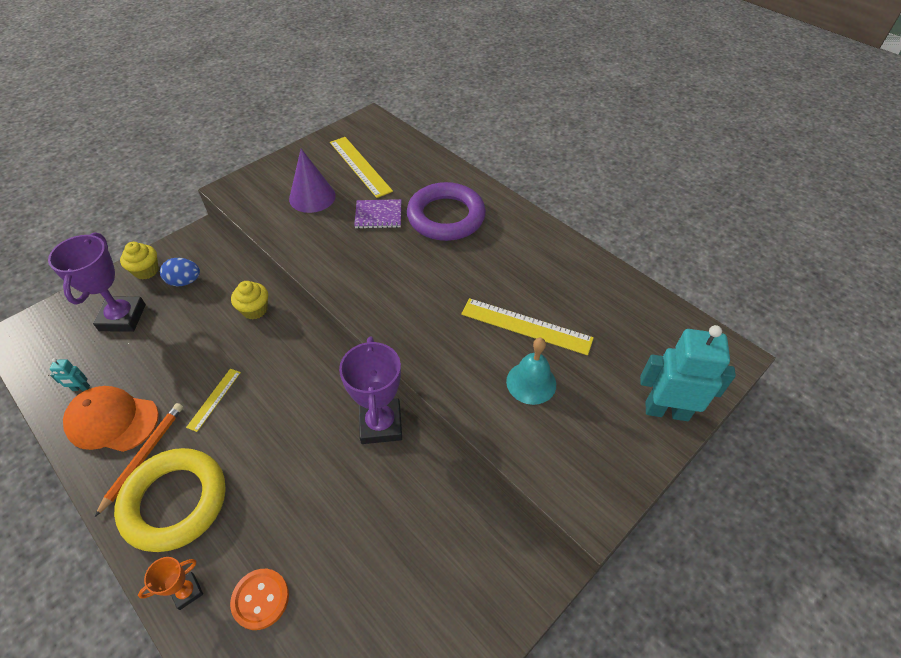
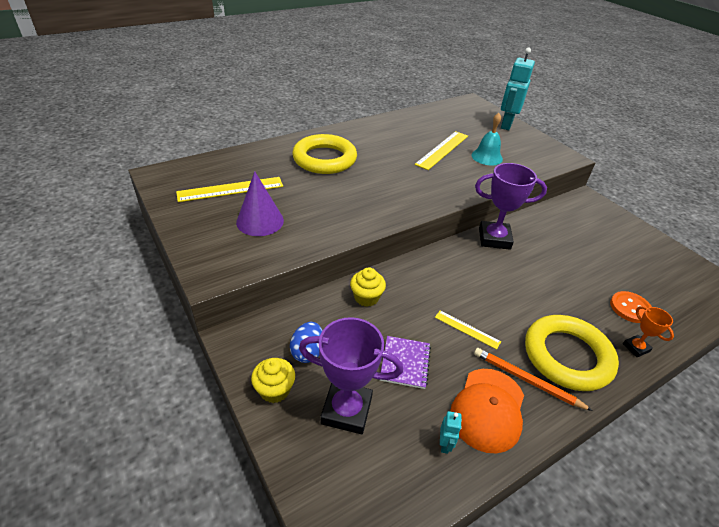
camera: 80 degrees left, 10 degrees down
(378, 215) = (306, 188): purple notebook -> purple notebook (405, 363)
(446, 217) = (324, 159): purple ring -> yellow ring

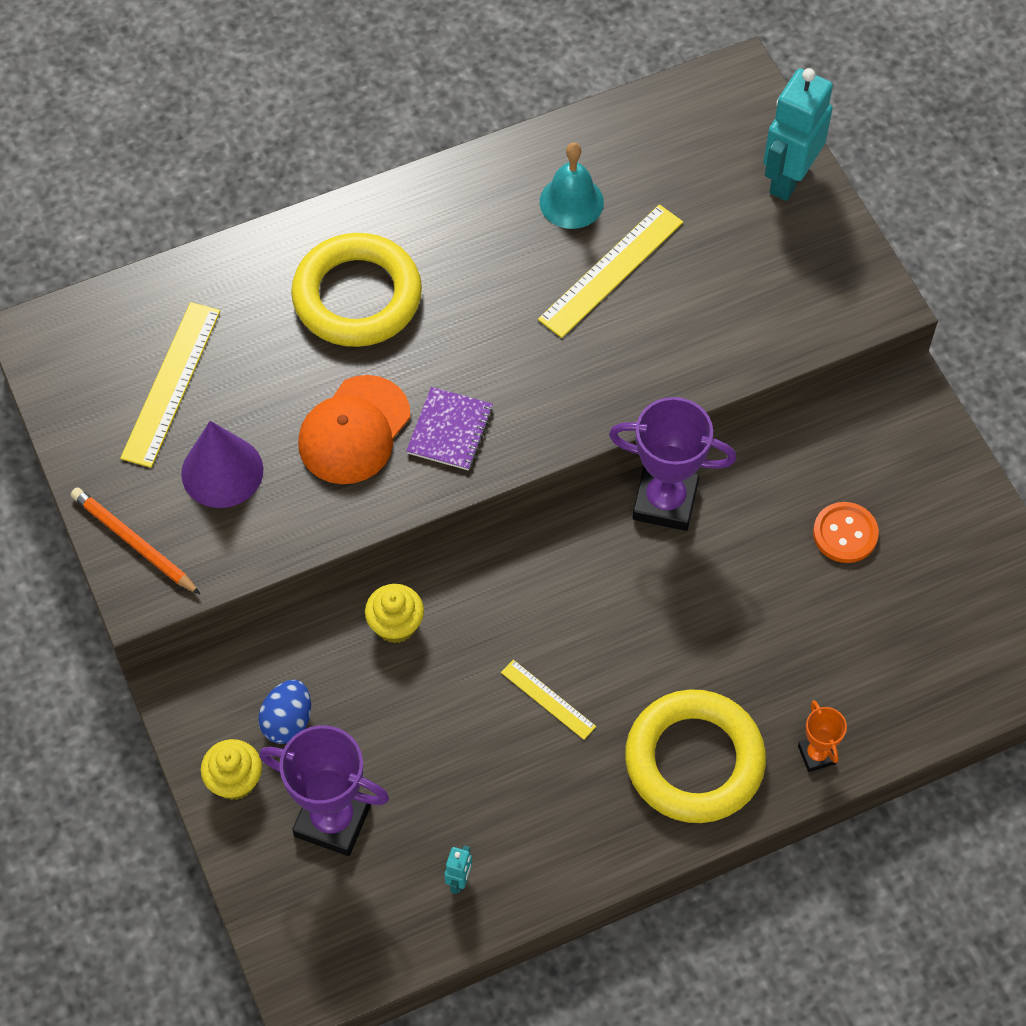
camera: 10 degrees right, 20 degrees up
(230, 189) = (171, 384): yellow ruler -> yellow ruler turned 60 degrees counterclockwise
(405, 363) = (433, 752): purple notebook -> purple notebook (450, 430)
(487, 157) = (700, 298): turquoise bell -> turquoise bell (571, 202)
(488, 409) = (536, 836): orange cap -> orange cap (354, 430)
(527, 380) = (612, 796): orange pencil -> orange pencil (134, 542)
(630, 308) = (850, 677): orange button -> orange button (845, 534)

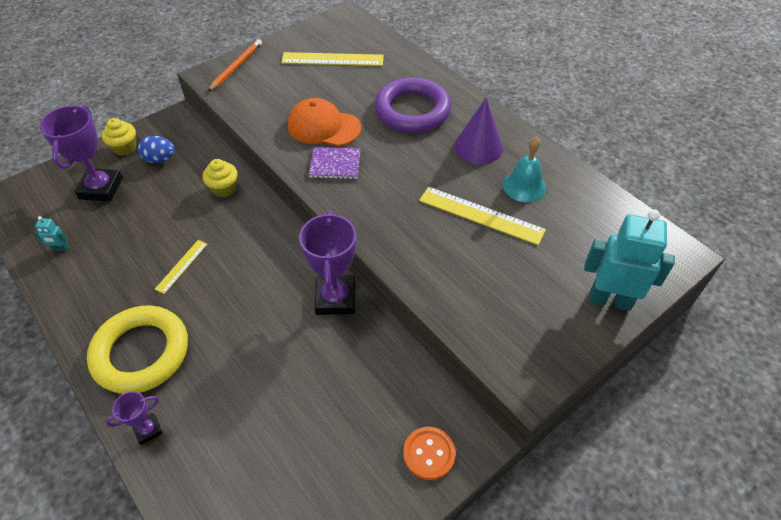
camera: 75 degrees right, 10 degrees down
(222, 471) = (285, 86): purple cone -> purple cone (478, 147)
(357, 296) = (412, 110): yellow ring -> purple ring
(816, 754) = (148, 430): orange trophy -> purple trophy
(845, 534) = (336, 415): orange button -> orange button (429, 454)

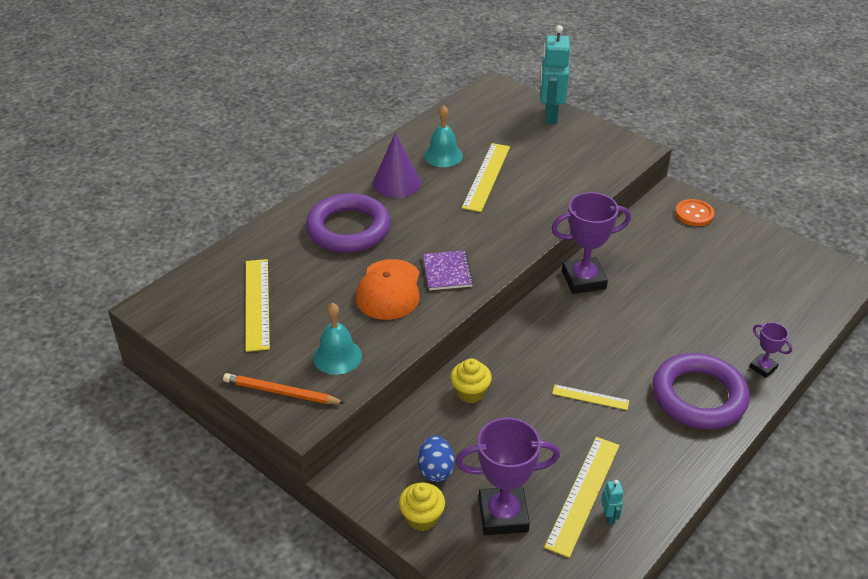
camera: 100 degrees left, 10 degrees down
(90, 237) = (583, 494): none -> yellow ruler
(141, 353) = (698, 396): yellow ring -> purple ring
(259, 94) = (337, 356): none -> turquoise bell

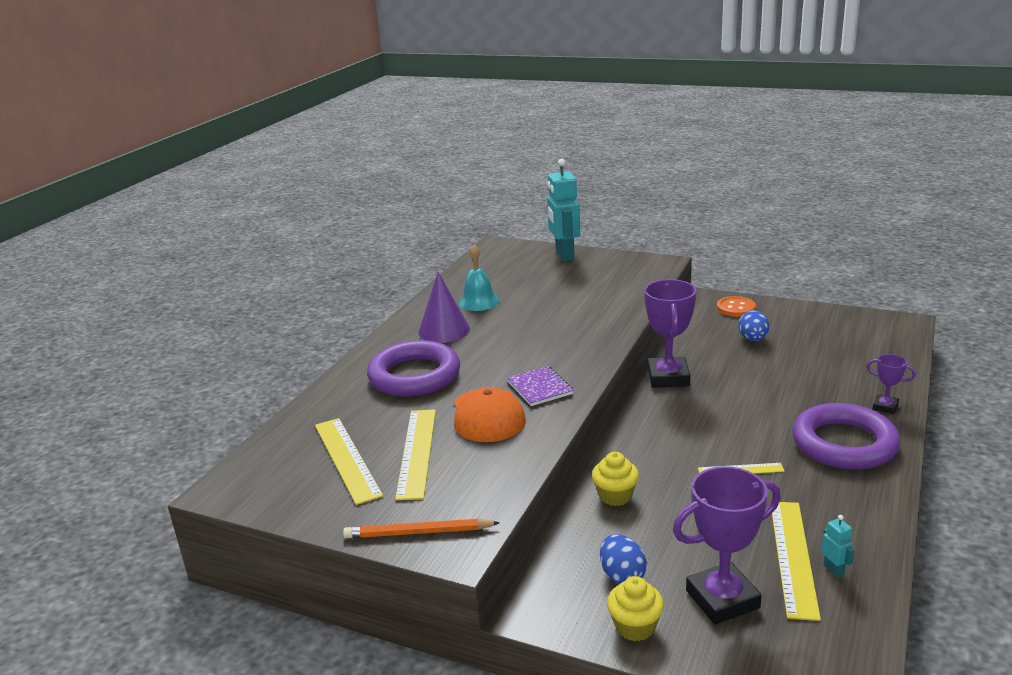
camera: 15 degrees left, 15 degrees down
(337, 356) = (464, 484): turquoise bell -> none
(486, 176) = (532, 308): yellow ruler -> yellow ruler (416, 452)
(583, 280) = (668, 377): purple trophy -> purple trophy turned 60 degrees counterclockwise
(688, 256) = (753, 339): none -> blue egg

